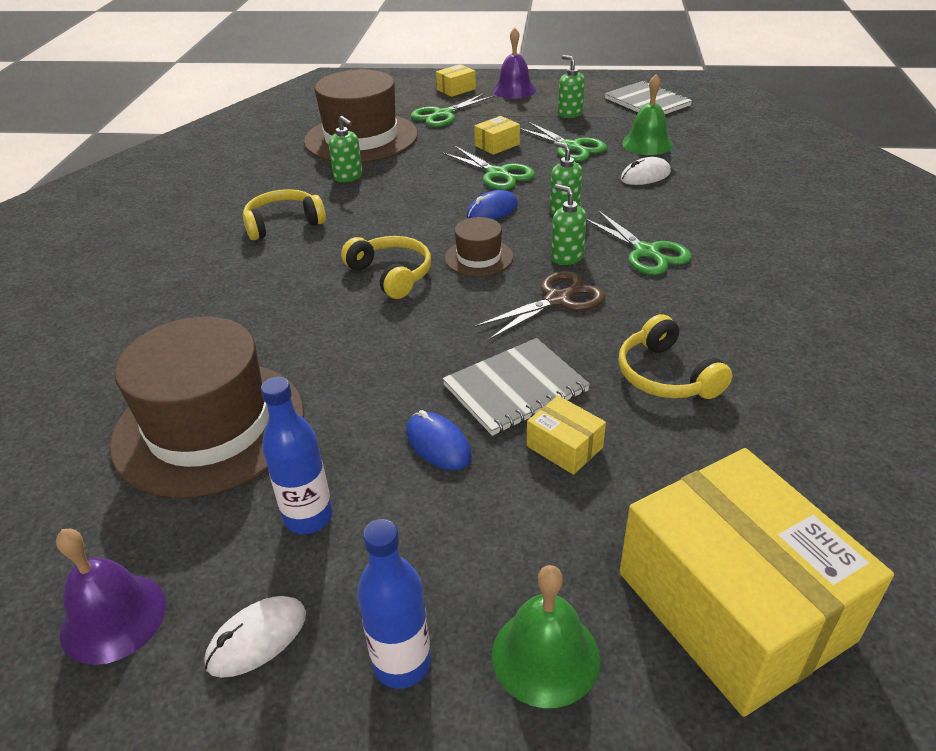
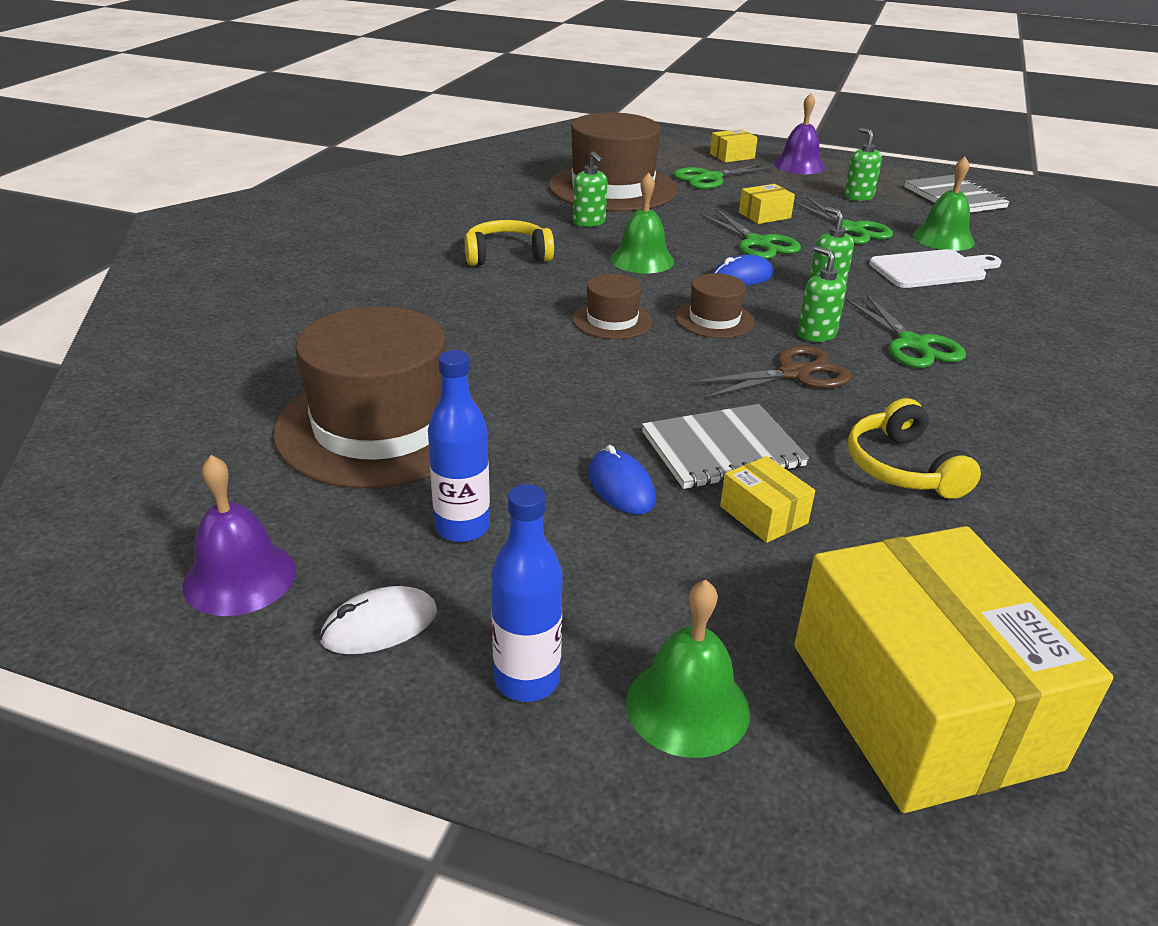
camera: 10 degrees right, 5 degrees down
(391, 274) = (612, 320): yellow headphones -> brown hat
(403, 207) = (642, 260): none -> green bell
(645, 176) = (932, 269): white mouse -> white cutting board

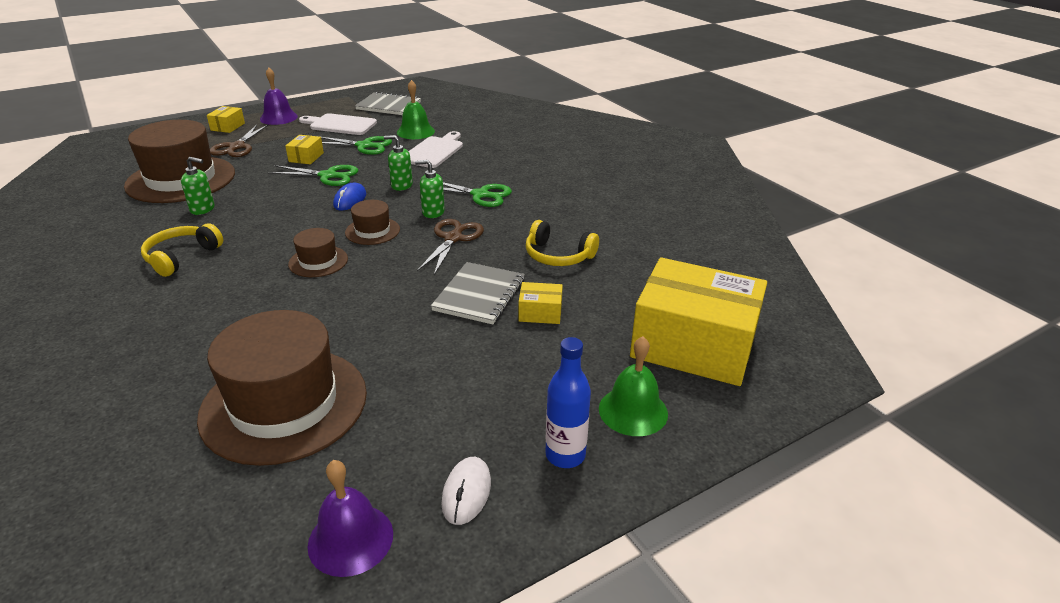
camera: 50 degrees left, 0 degrees up
(462, 527) = (424, 418): blue bottle -> none
(621, 487) = (464, 343): blue mouse -> none
(642, 260) = (277, 217): green bell -> none
(710, 178) = (237, 147): green scissors -> brown scissors
(858, 197) = (340, 125): green soap dispenser -> white cutting board

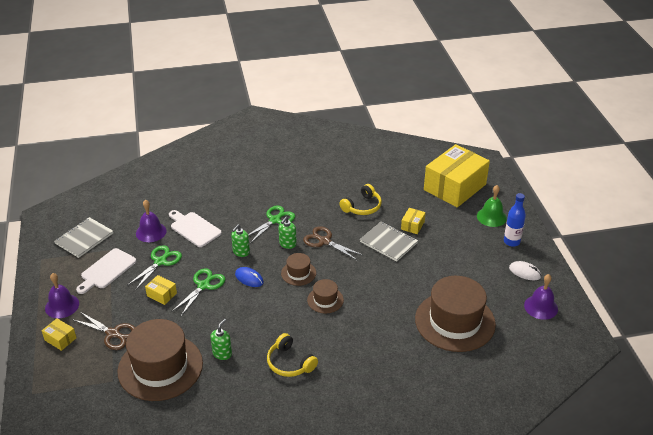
camera: 70 degrees left, 5 degrees up
(415, 132) = (151, 232): green bell -> purple bell

